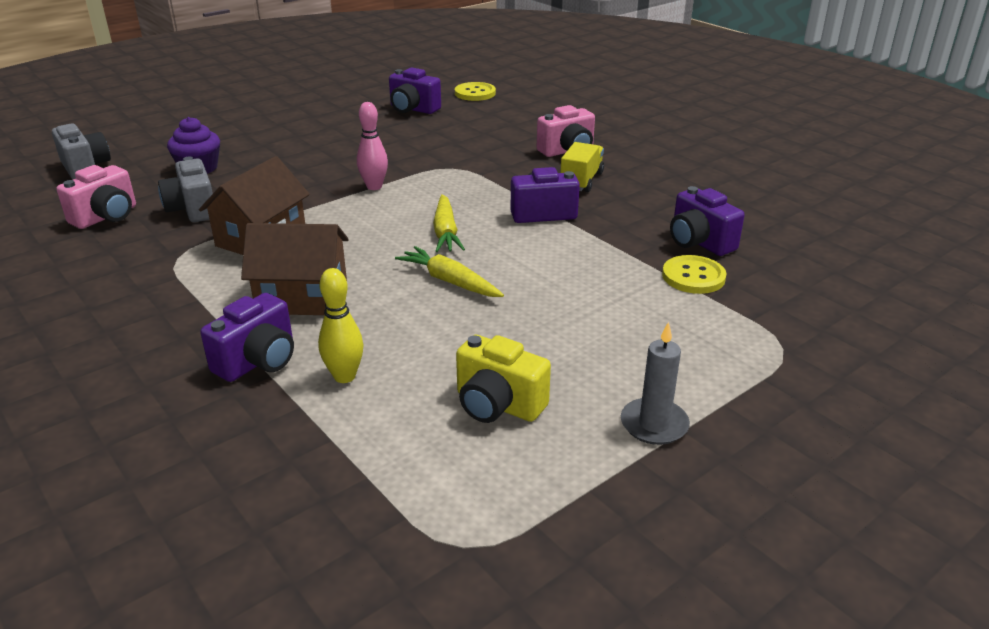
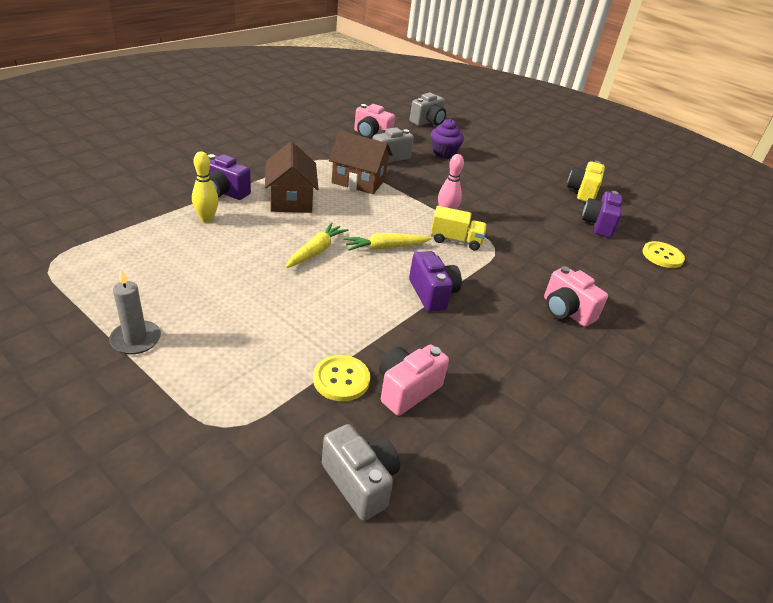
camera: 75 degrees right, 5 degrees up
(498, 405) = (170, 273): yellow camera -> yellow camera (582, 192)
(581, 181) = (505, 318): yellow truck -> yellow truck (455, 240)
(699, 242) = (407, 390): purple camera -> pink camera
(822, 275) = (360, 482): none -> grey camera

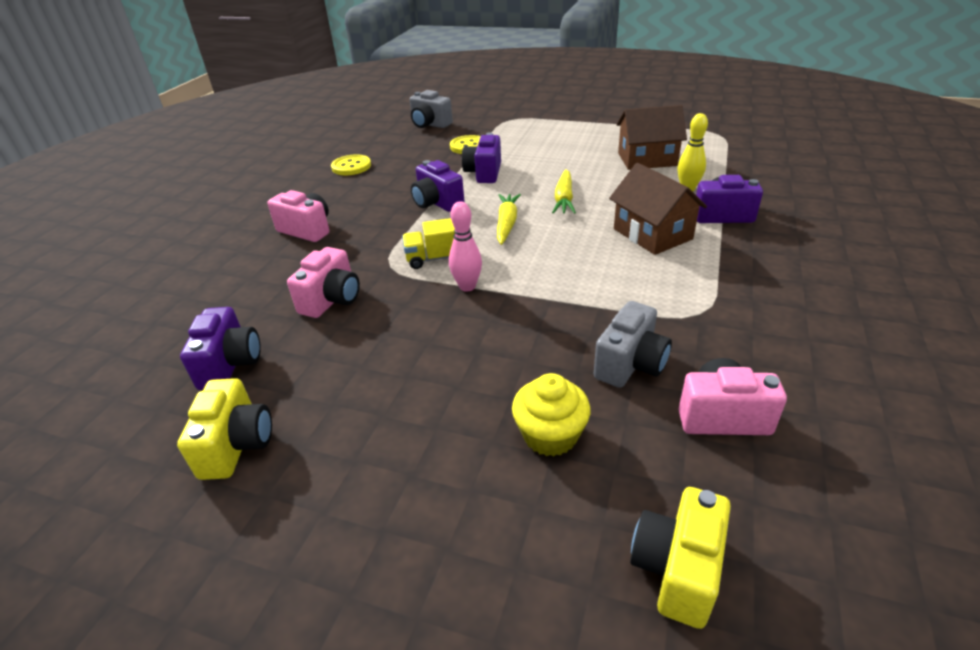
camera: 165 degrees right, 0 degrees up
(136, 339) = (601, 126): grey candle -> none
(359, 181) = (617, 292): brown house -> brown house (647, 159)
(360, 316) = (484, 173): none -> purple camera
(385, 248) = (506, 224): yellow carrot -> yellow carrot turned 45 degrees counterclockwise
(407, 390) = (425, 153): pink camera -> pink camera (332, 300)
(427, 122) = (677, 569): grey camera -> yellow camera
(444, 152) = (550, 435): purple cupcake -> yellow cupcake
(662, 256) = (145, 343): yellow button -> yellow button (351, 166)

